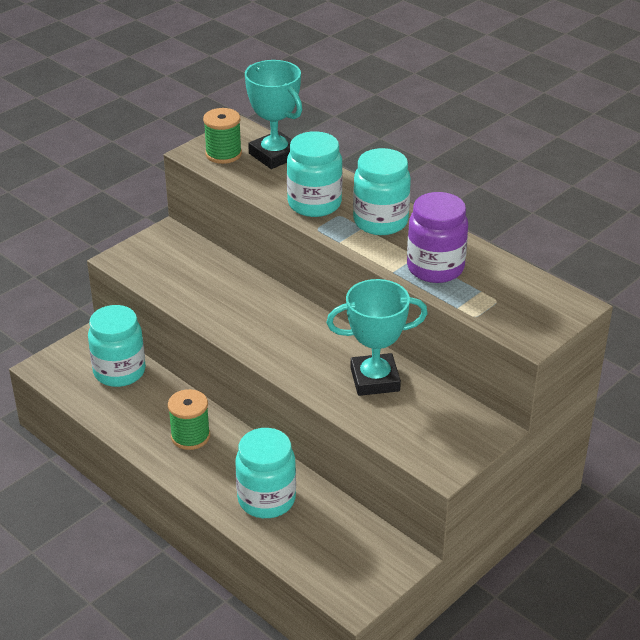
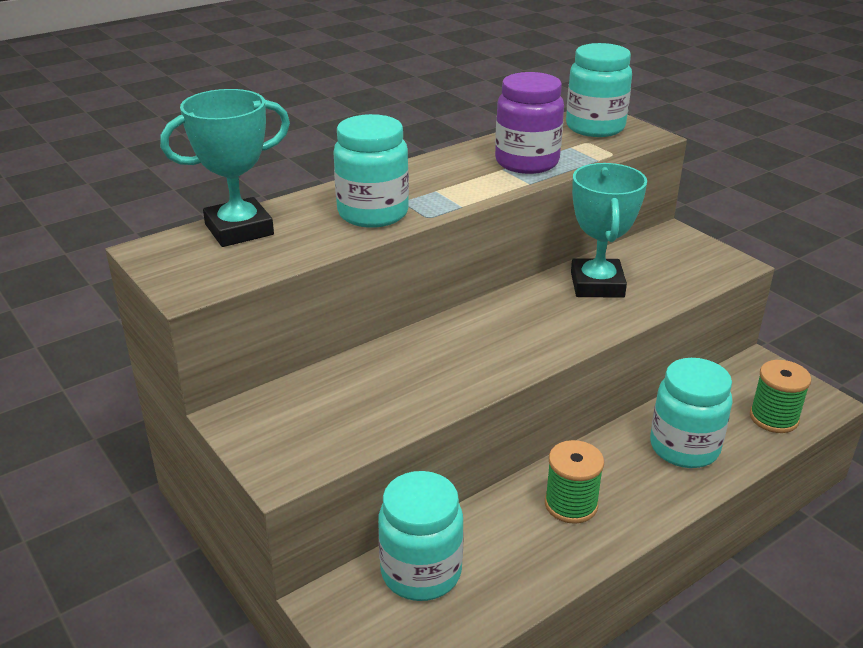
camera: 80 degrees left, 5 degrees down
(223, 154) = (209, 266): green spool -> green spool (773, 418)
(380, 222) = (428, 180): turquoise jar -> turquoise jar (595, 127)

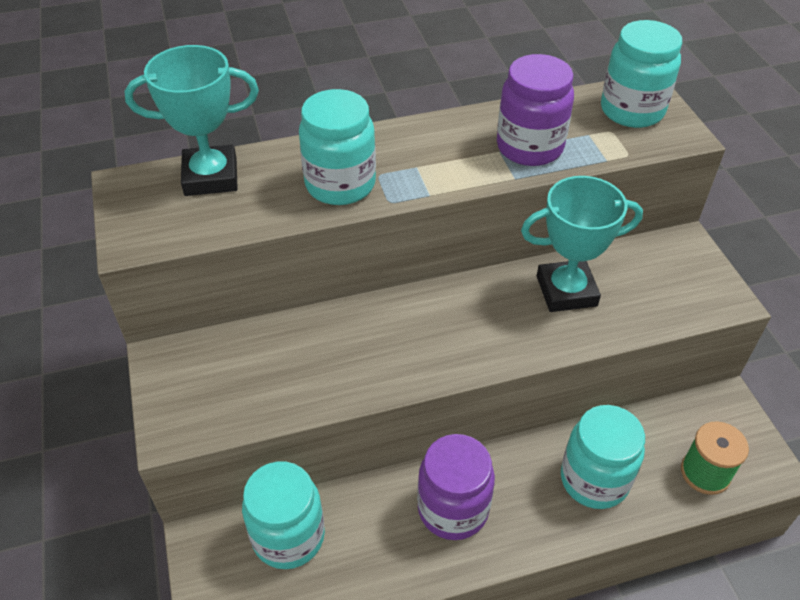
camera: 20 degrees right, 15 degrees up
(571, 504) = (453, 509): green spool -> purple jar
(597, 285) = (566, 291): turquoise trophy -> turquoise trophy turned 60 degrees clockwise

